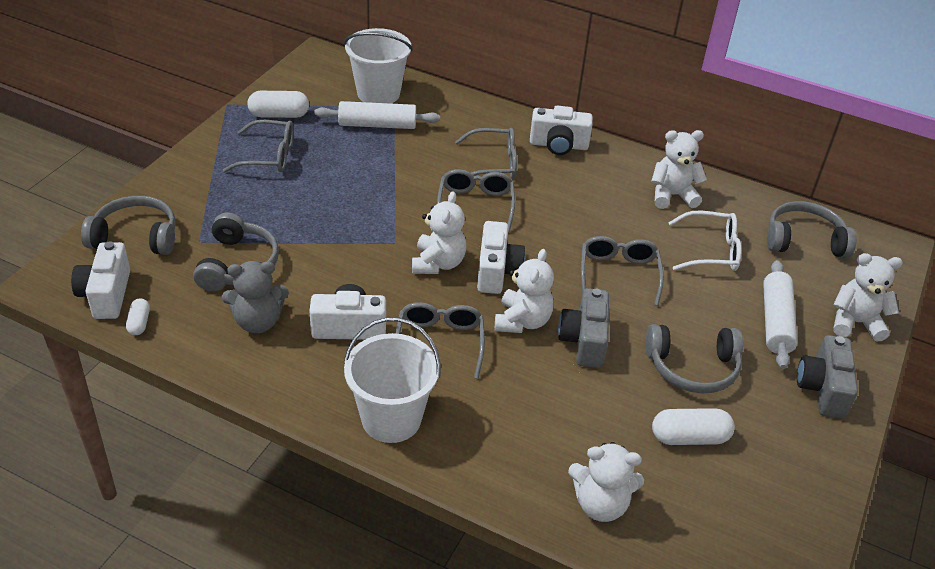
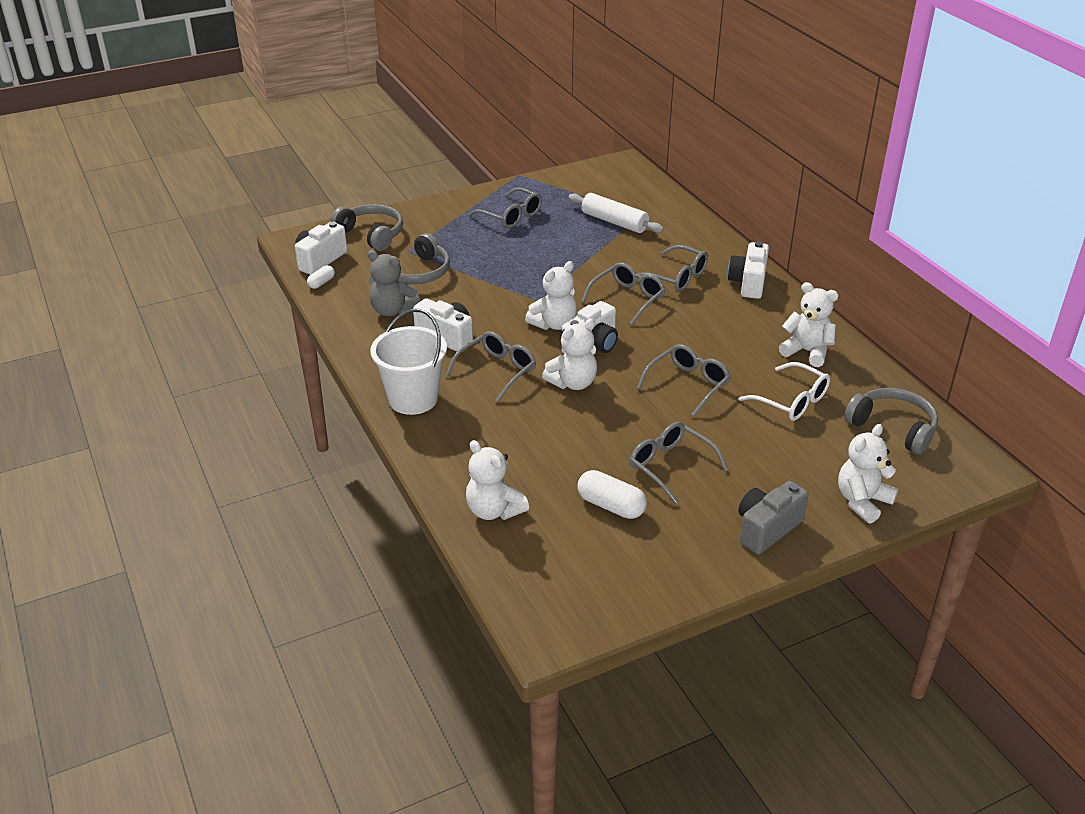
camera: 40 degrees right, 5 degrees down
(279, 115) = (548, 193): white capsule -> none
(378, 93) = (640, 201): white bucket -> none
(558, 145) = (748, 283): white camera -> white camera turned 60 degrees clockwise
(584, 341) = (605, 414): grey camera -> none
(692, 367) = (671, 467): grey headphones -> grey glasses
(776, 322) = (786, 470): white rolling pin -> none
(855, 322) = (862, 501): white teddy bear -> white teddy bear turned 90 degrees counterclockwise

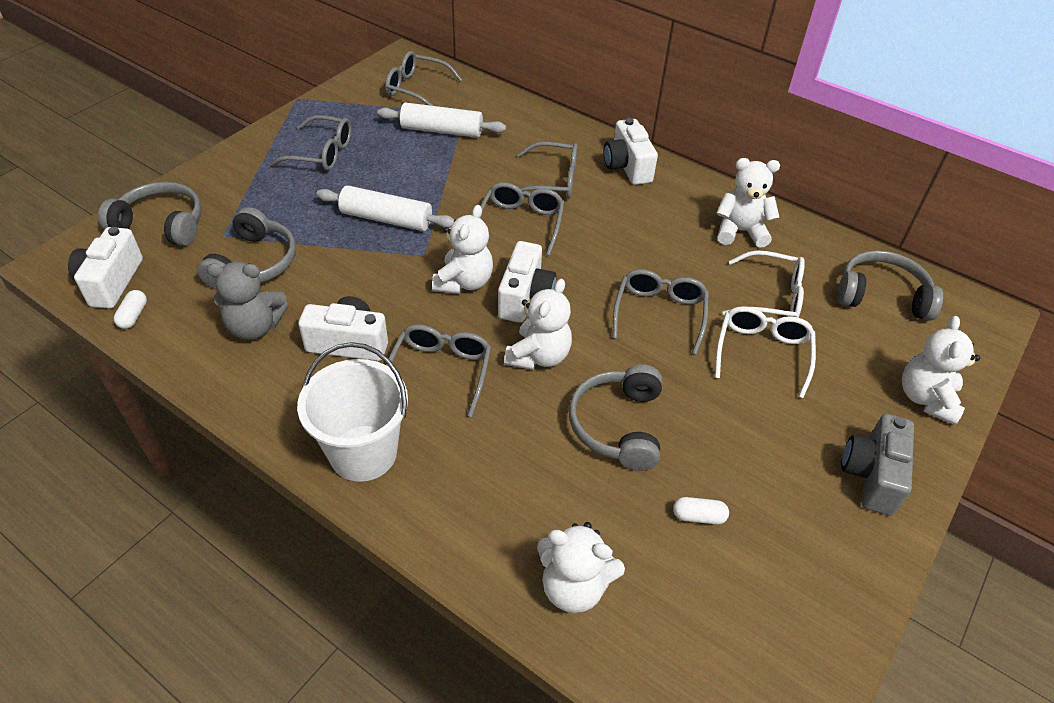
camera: 30 degrees left, 10 degrees up
(527, 270) = (386, 219): none -> white rolling pin
(597, 439) = (618, 425): none -> grey headphones
(611, 506) = (698, 516): white capsule -> white capsule, size x0.58
(671, 467) = (720, 431): grey glasses -> grey glasses (417, 89)
(749, 433) = (762, 353): none -> white glasses

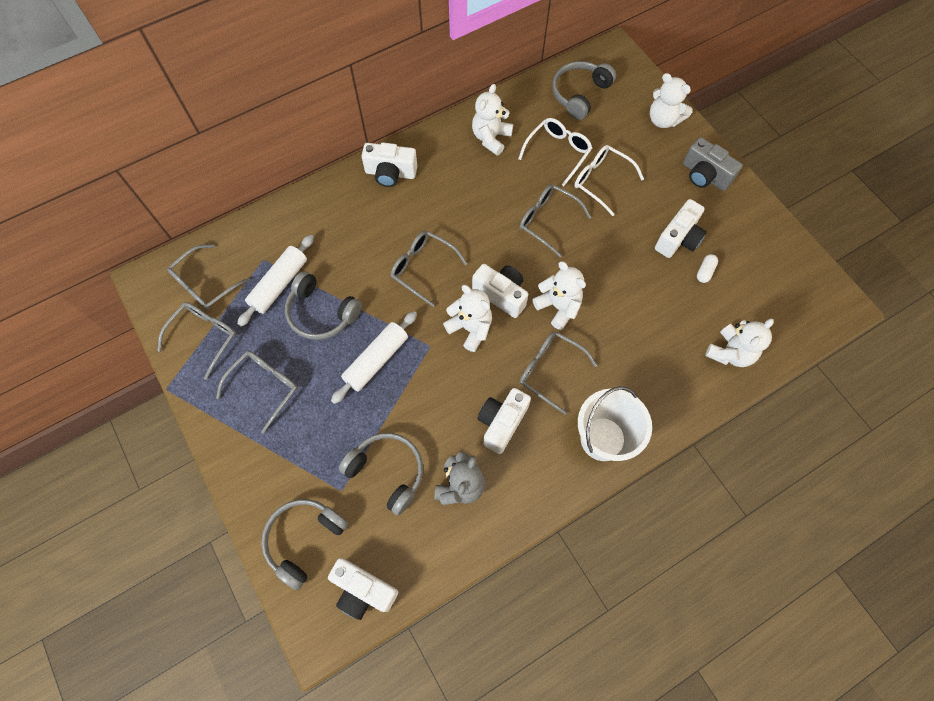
camera: 65 degrees left, 20 degrees up
(133, 316) = (412, 576): white capsule -> none
(552, 180) = (383, 229): grey glasses -> grey glasses (204, 337)
(618, 425) = (629, 284): grey headphones -> grey headphones (321, 313)
(733, 467) = (678, 238): none -> white camera

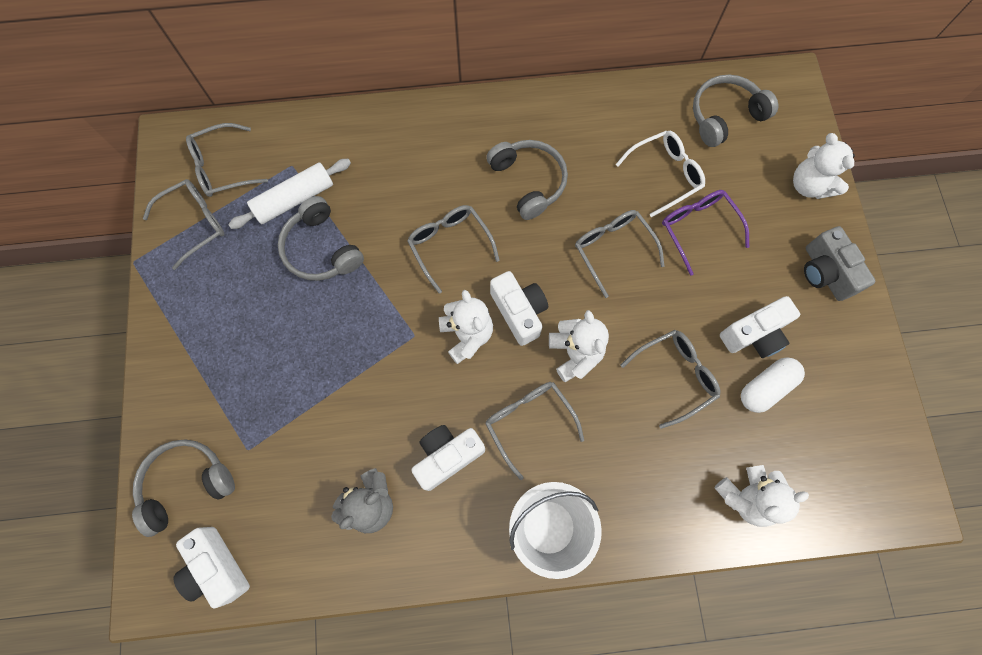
camera: 25 degrees right, 5 degrees up
(264, 387) = (226, 304): grey glasses -> grey glasses (674, 376)
(376, 360) = (351, 326): white rolling pin -> none
(387, 472) = (303, 453): grey headphones -> grey headphones (528, 182)
(390, 173) = (468, 124): white camera -> none
(491, 138) = (597, 128): white teddy bear -> none
(602, 181) = (698, 229): white glasses -> purple glasses
(705, 271) = (765, 387): white capsule -> white capsule, size x1.74

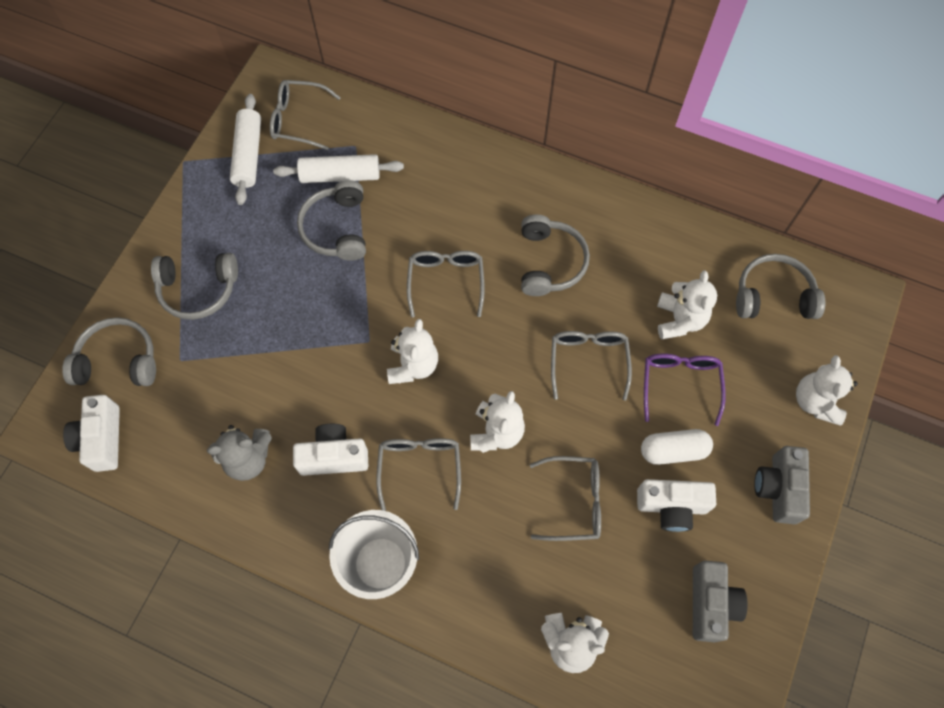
camera: 30 degrees right, 5 degrees down
(194, 224) = (248, 155): grey glasses -> white rolling pin
(224, 374) = (198, 289): none -> grey headphones
(519, 312) = (470, 370): white camera -> none
(664, 175) = (679, 320): white glasses -> white teddy bear
(765, 387) = (652, 559): white capsule -> white capsule (673, 450)
(832, 397) = (710, 604): none -> grey camera

